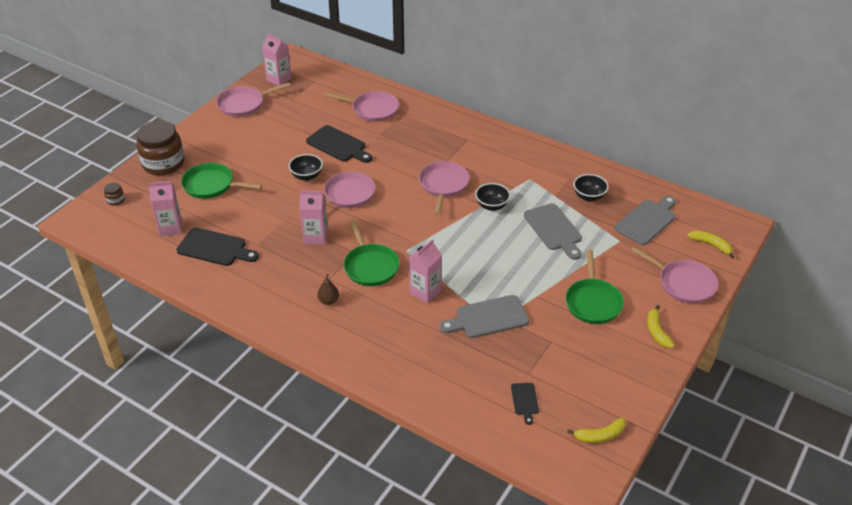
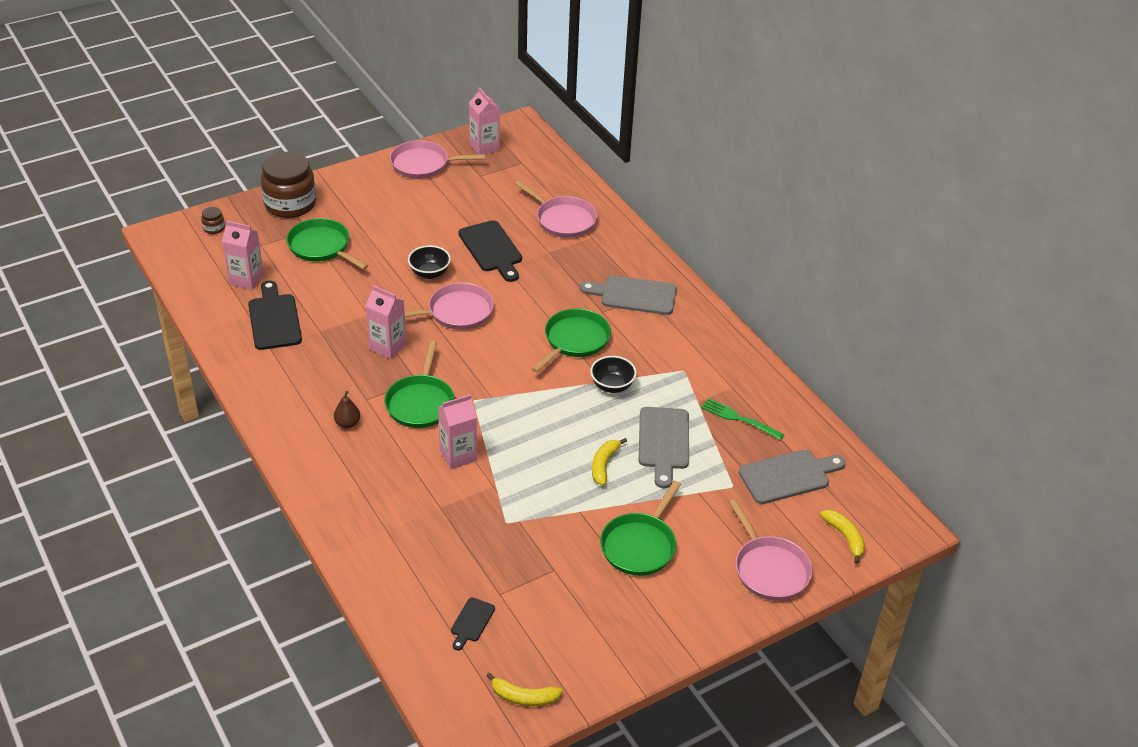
camera: 25 degrees right, 0 degrees up
(215, 248) = (274, 319): black cutting board -> black cutting board turned 150 degrees counterclockwise
(443, 185) = (574, 340): pink pan -> green pan
(488, 318) = (504, 513): grey cutting board -> grey cutting board (634, 295)
(589, 196) = (739, 419): black bowl -> green fork
(657, 331) = (688, 611): yellow banana -> yellow banana (604, 465)

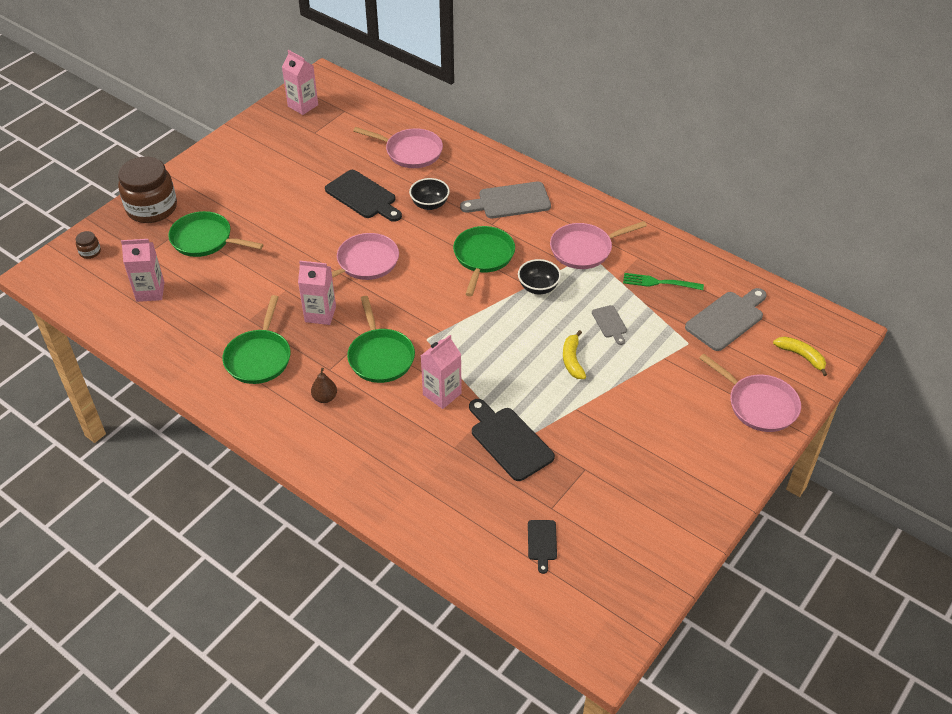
camera: 20 degrees left, 5 degrees up
(274, 319) = (199, 321): black cutting board -> black cutting board (509, 441)
(423, 164) = (256, 136): pink pan -> pink pan (584, 249)
(429, 273) = (319, 235): black bowl -> black bowl (430, 204)
(524, 697) = (626, 594): yellow banana -> none
(640, 545) = (643, 421): green pan -> green pan (259, 357)
(663, 442) = (610, 323): grey cutting board -> grey cutting board, size x0.53

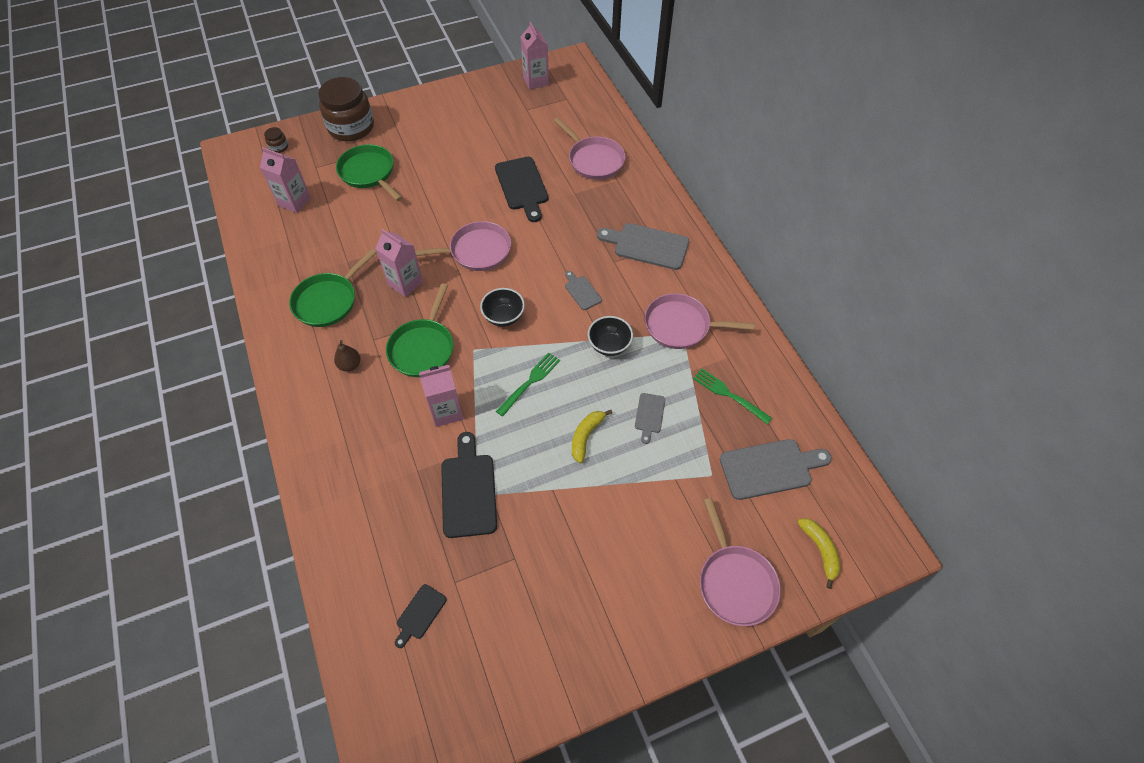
camera: 30 degrees right, 10 degrees up
(430, 204) = (573, 218): black bowl -> black bowl (504, 317)
(483, 257) = (582, 291): green pan -> grey cutting board
(495, 342) = (530, 382): none -> green fork

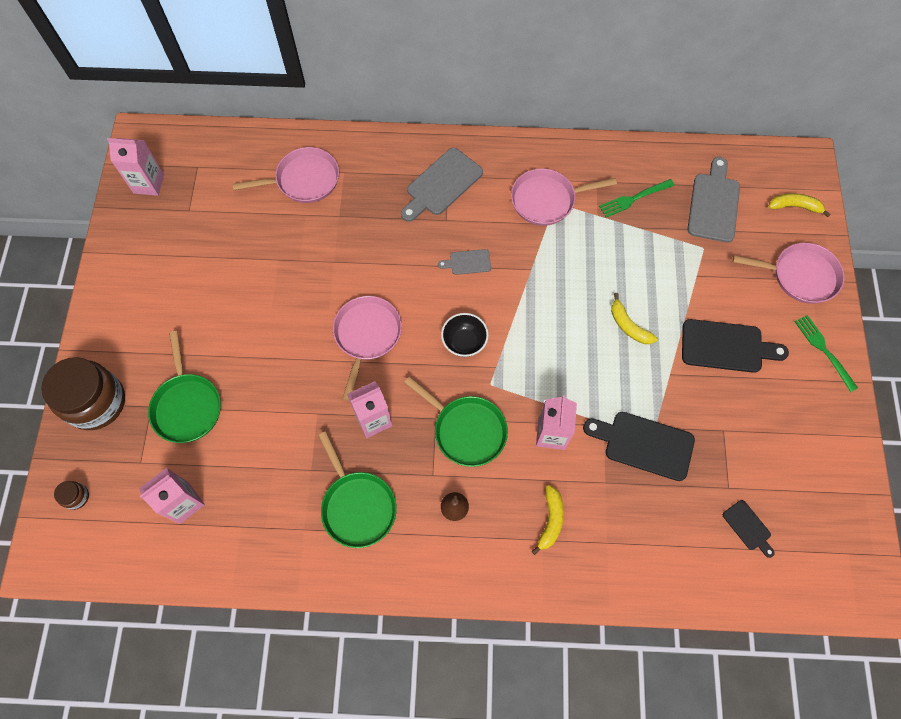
camera: 65 degrees left, 10 degrees up
(364, 439) = (550, 520): none -> yellow banana
(369, 173) = (187, 406): green pan -> green pan turned 90 degrees counterclockwise
(522, 186) = (301, 259): black cutting board -> black cutting board (726, 347)
(530, 382) = (551, 349): green fork -> green fork (824, 350)
(609, 345) = (541, 266): black bowl -> none
(649, 415) = (628, 267): grey cutting board -> none
(681, 326) = (547, 200): pink pan -> pink pan turned 45 degrees clockwise

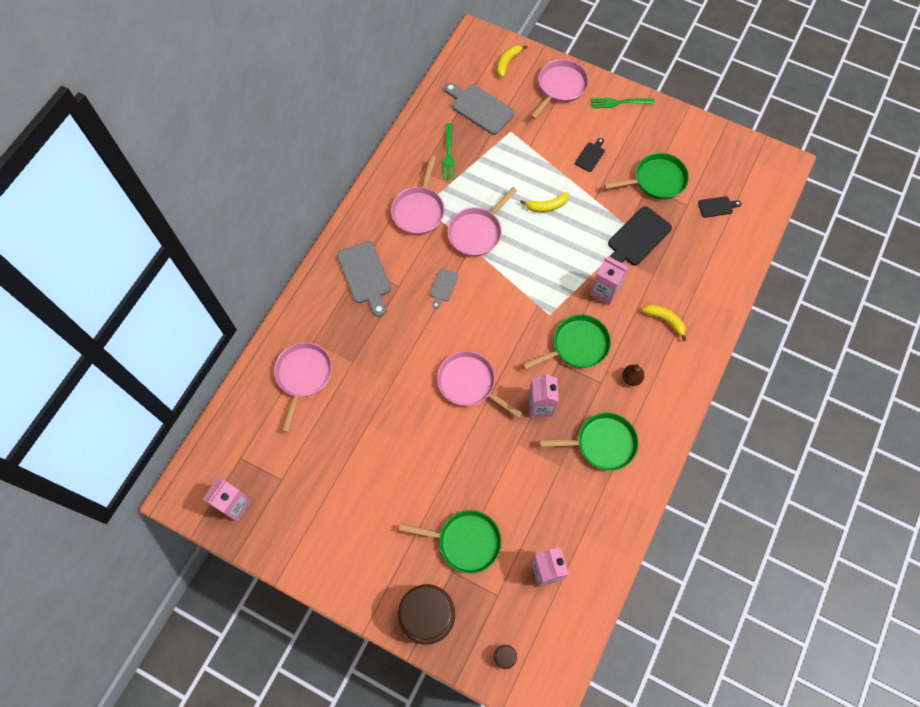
camera: 65 degrees left, 0 degrees up
(464, 342) = (508, 317): black bowl -> none
(552, 267) = (477, 232): none -> pink pan
(726, 347) = (590, 155): black cutting board -> black cutting board, size x0.53
(740, 437) = (656, 180): none -> green pan

